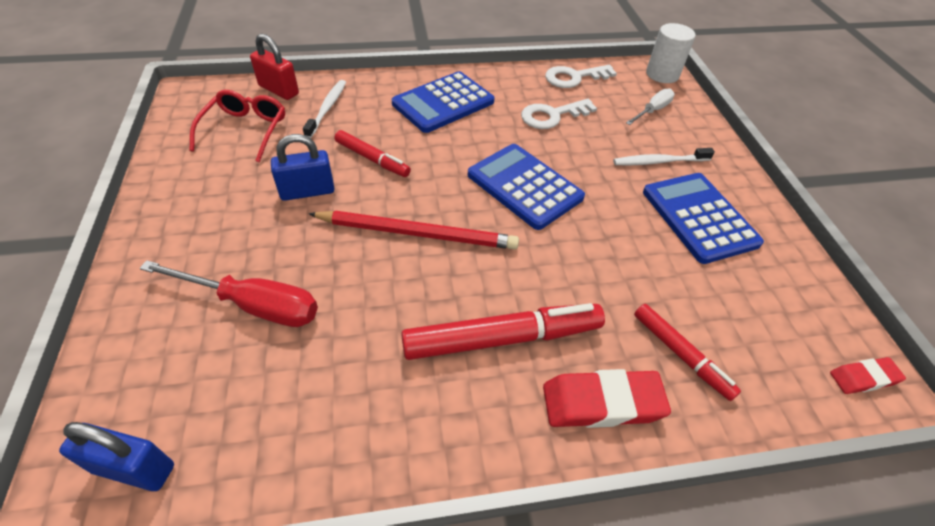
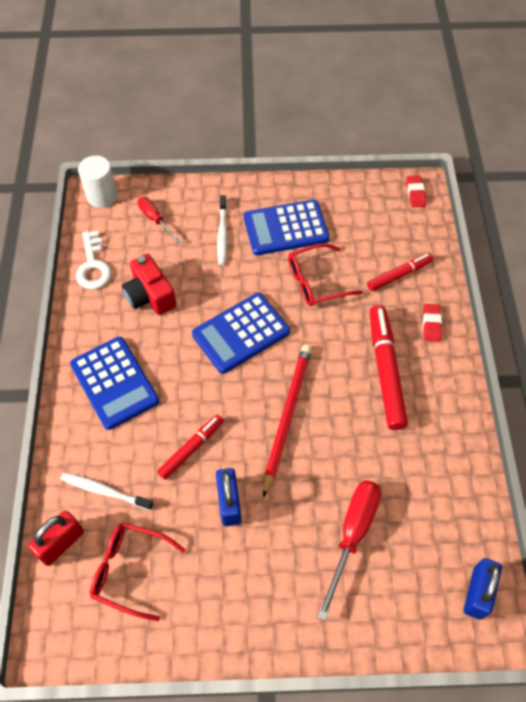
camera: 80 degrees left, 10 degrees up
(552, 116) = (150, 295): white key -> red camera
(602, 403) = (431, 324): red eraser -> red eraser, size x0.58
(626, 253) = (316, 282): none -> red glasses
(652, 110) = (155, 219): white screwdriver -> red screwdriver

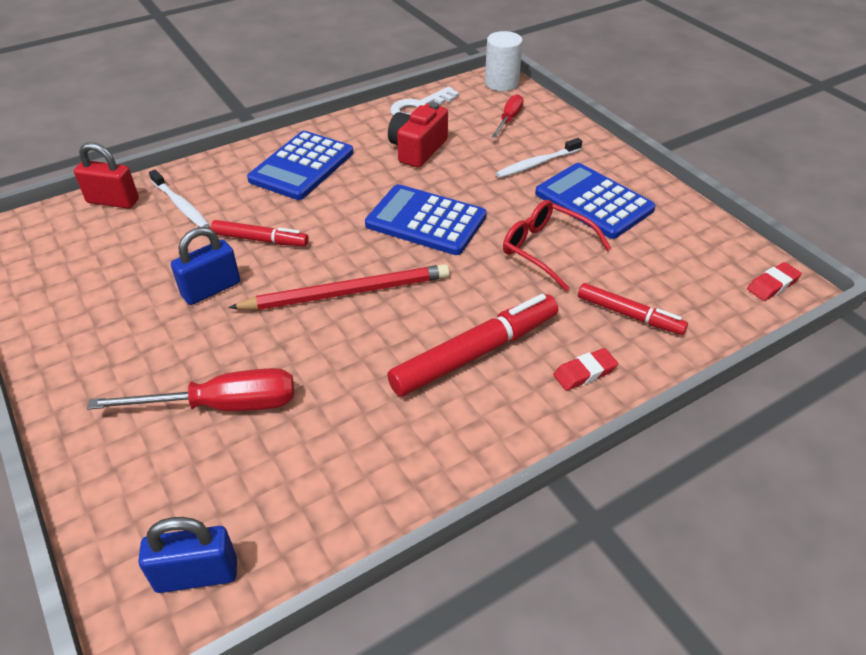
camera: 60 degrees right, 15 degrees down
(105, 491) = (180, 205): white toothbrush -> white toothbrush turned 150 degrees clockwise
(130, 570) = (102, 252): red glasses -> none

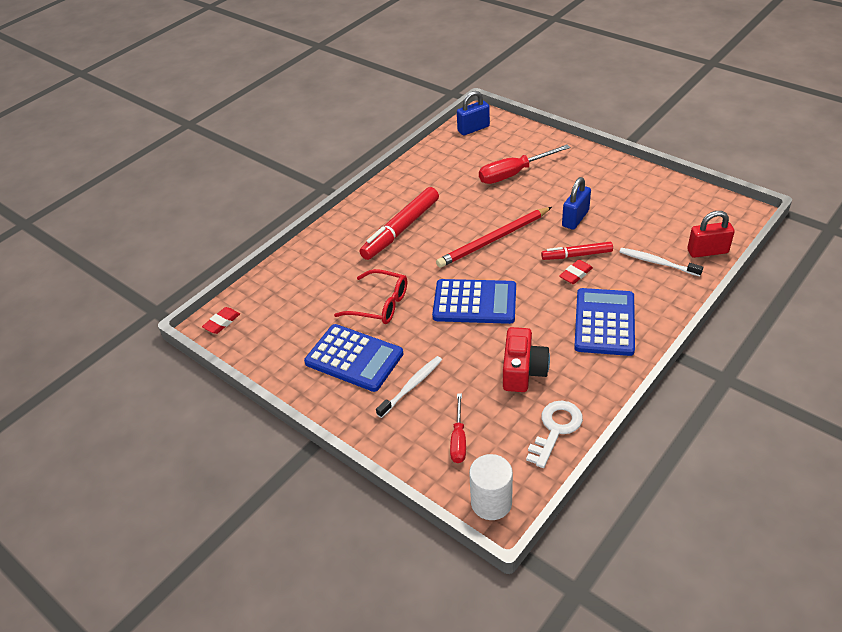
camera: 165 degrees right, 0 degrees up
(584, 373) = (338, 237): red eraser -> red eraser (575, 274)
(629, 315) = (316, 275): red marker -> none

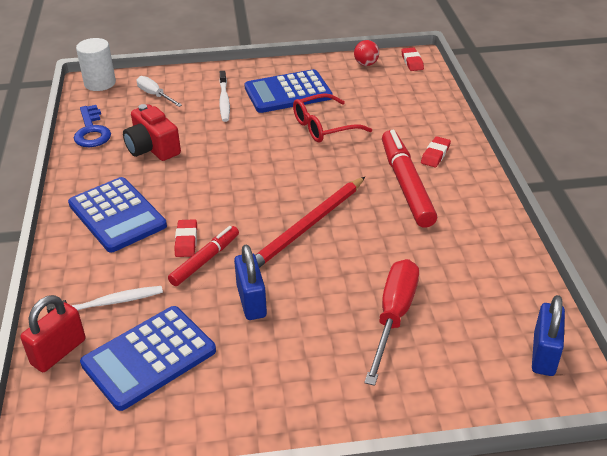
camera: 130 degrees right, 5 degrees down
(254, 346) = (366, 64): none -> red ball
(351, 237) = (435, 155): none -> red eraser
(458, 439) = (155, 95): red screwdriver -> white screwdriver
(474, 302) = (250, 168): blue calculator -> blue calculator (149, 357)
(493, 239) = (307, 227): red pencil -> red pencil turned 150 degrees counterclockwise
(555, 429) = (91, 131): white key -> blue key

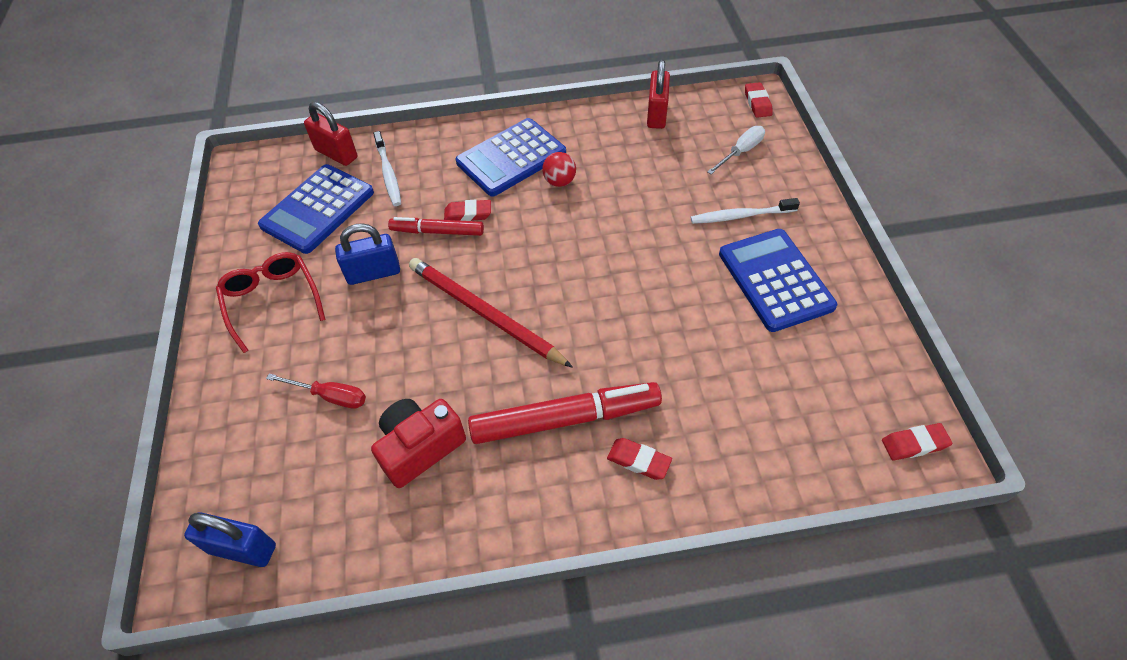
camera: 90 degrees right, 15 degrees up
(91, 131) = (656, 114): blue key -> red padlock
(100, 83) = (757, 103): white cylinder -> red eraser
(149, 357) = (317, 209): blue calculator -> blue calculator turned 105 degrees counterclockwise
(152, 148) = (629, 166): red camera -> red camera (420, 447)
(205, 260) = (437, 231): red marker -> red marker turned 150 degrees clockwise
(324, 127) = (694, 324): red glasses -> red glasses (272, 301)
(366, 64) = (885, 375): red ball -> red ball (559, 181)
(394, 316) = (330, 396): red screwdriver -> red screwdriver, size x0.60

